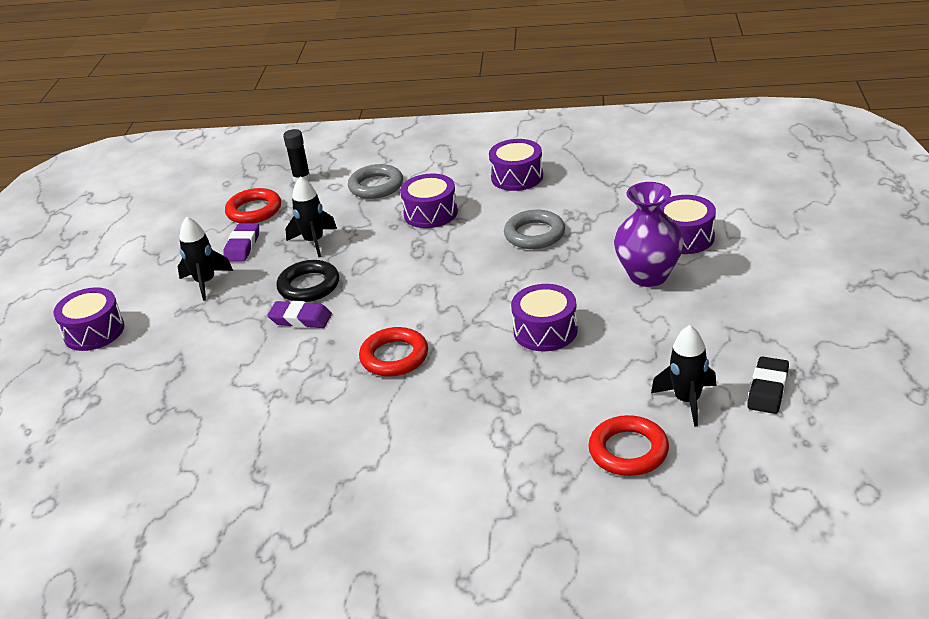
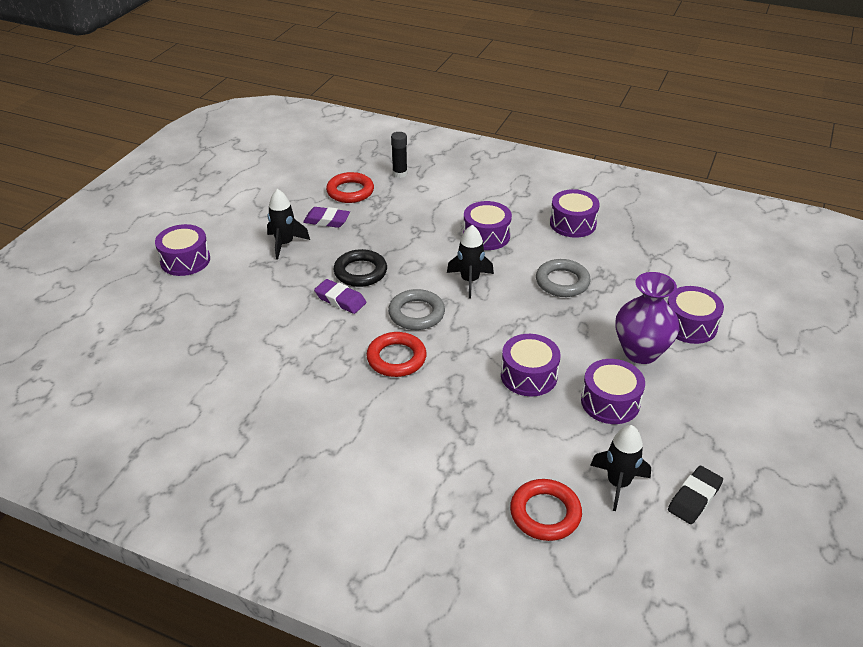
camera: 15 degrees right, 5 degrees up
(242, 246) = (327, 220): purple eraser -> purple eraser turned 75 degrees clockwise
(314, 241) = (383, 233): black rocket -> black rocket (469, 281)
(376, 186) = (454, 198): grey ring -> grey ring (416, 313)
(641, 330) = (610, 402): none -> purple drum

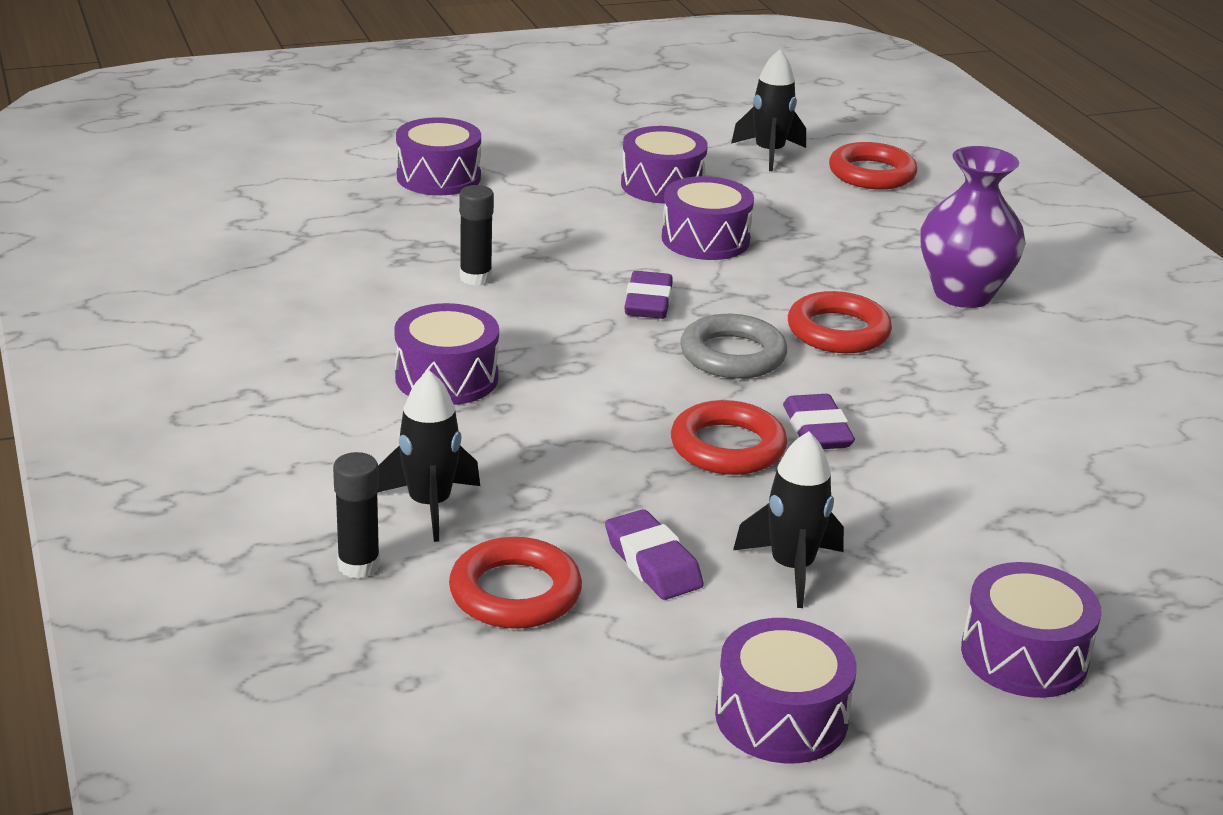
camera: 135 degrees left, 10 degrees down
(360, 272) = (727, 447): black ring -> red ring
(469, 281) = (589, 345): black rocket -> black rocket (429, 505)
(486, 317) = (648, 302): none -> purple eraser
(562, 282) = (475, 278): grey ring -> black glue stick
(572, 223) = (295, 318): purple drum -> purple drum (781, 717)
(641, 352) = (543, 191): purple vase -> purple vase (963, 294)
(694, 498) = (719, 120): black eraser -> none

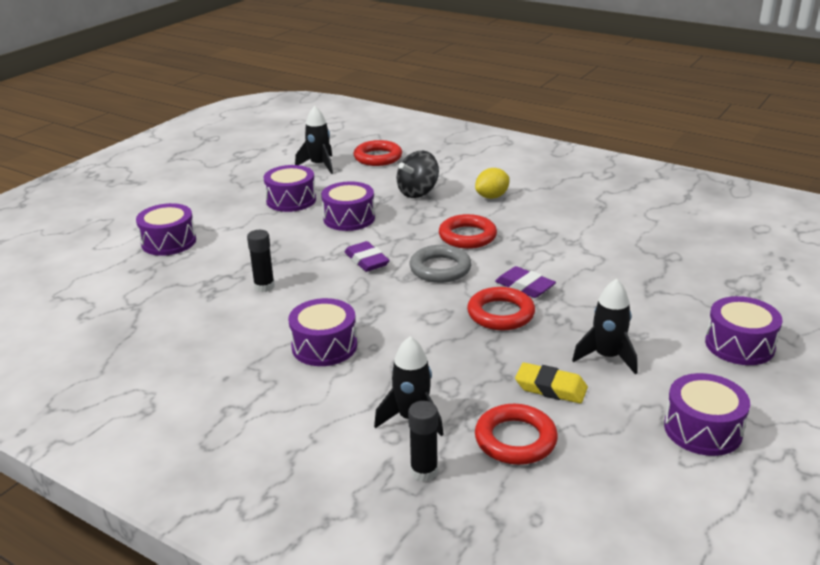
camera: 35 degrees left, 0 degrees up
(652, 563) = (550, 388): purple eraser -> yellow eraser
(857, 244) = (418, 192): none -> black spinning top
(963, 294) = (492, 197): purple vase -> yellow lemon

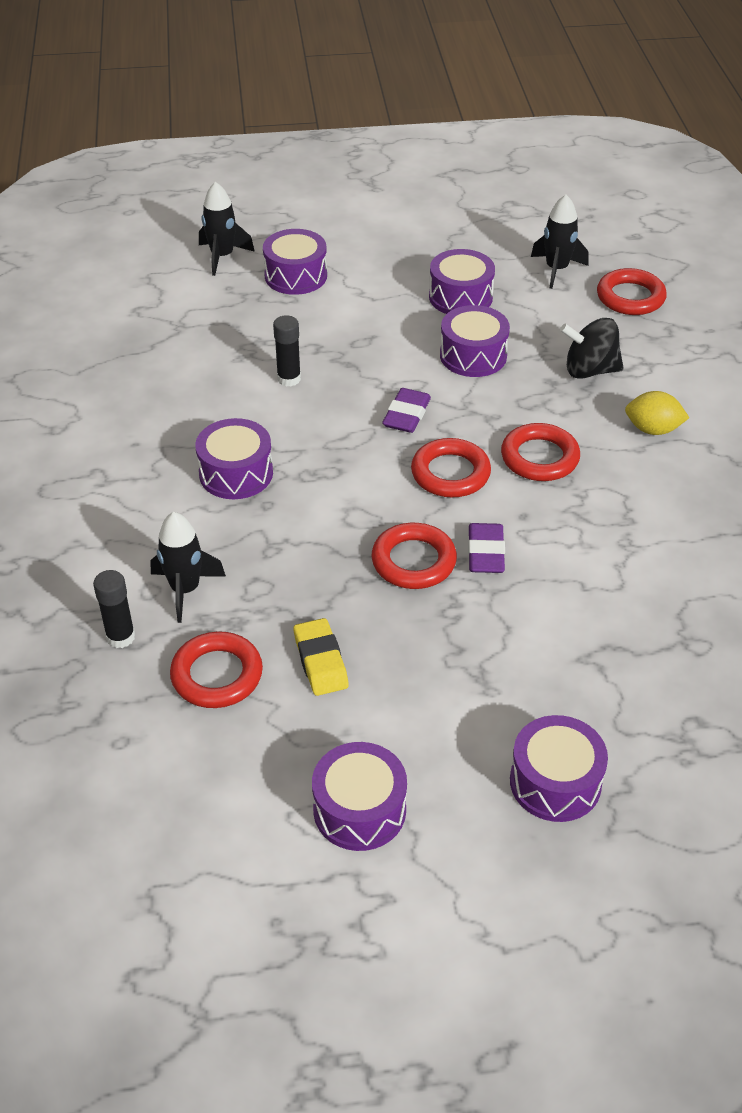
camera: 50 degrees right, 15 degrees up
(440, 269) = (450, 473): grey ring -> red ring
(607, 357) = (417, 679): black rocket -> black rocket (222, 257)

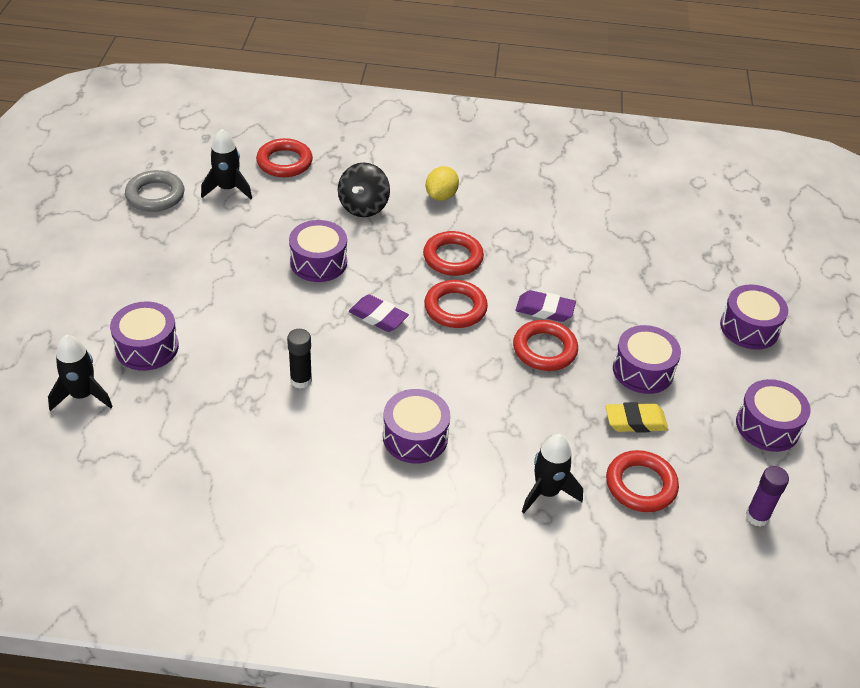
camera: 80 degrees left, 0 degrees up
(120, 637) = (592, 543): black glue stick -> none
(193, 800) = (757, 516): none -> purple glue stick
(460, 297) = (236, 250): purple drum -> purple drum (643, 370)
(515, 228) = (155, 195): none -> grey ring

